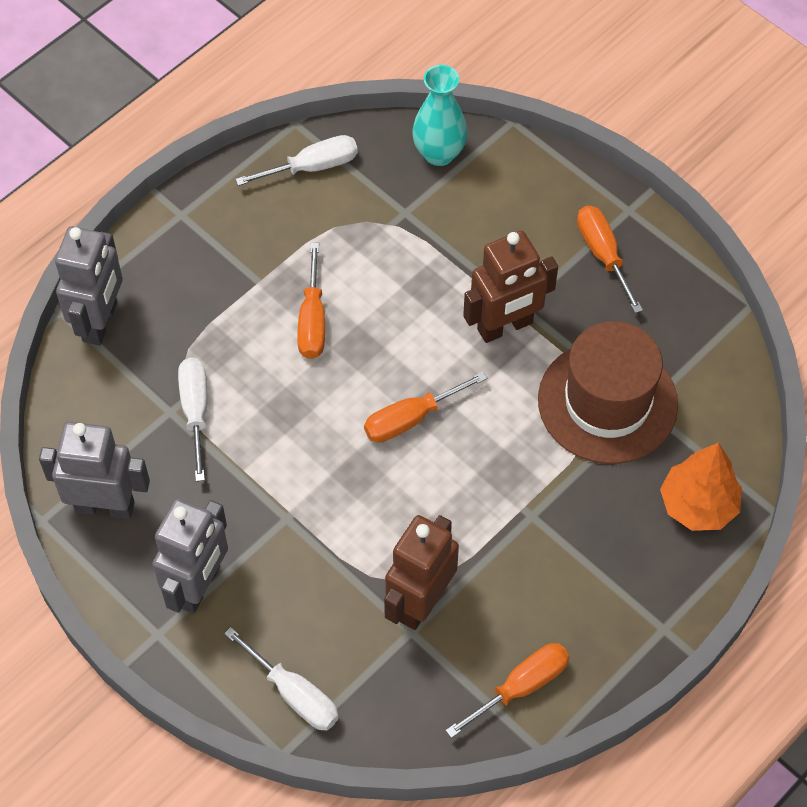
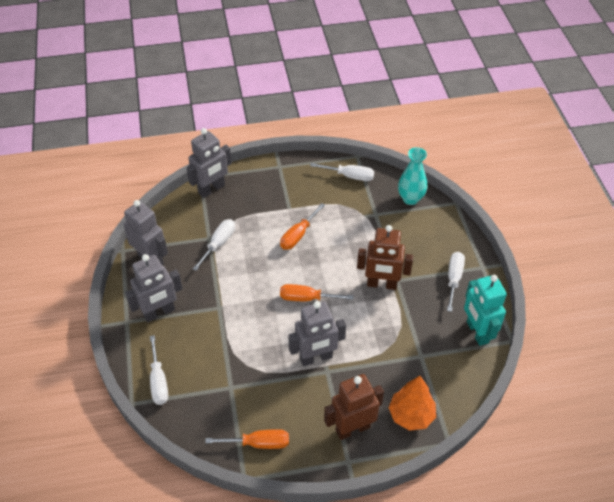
camera: 35 degrees right, 10 degrees down
(420, 602) = (245, 377): brown robot -> brown robot (352, 428)
(500, 505) = (316, 358): none -> grey robot
(603, 254) = (454, 279): orange screwdriver -> white screwdriver
(607, 402) = (404, 343): brown hat -> none
(695, 320) = (477, 332): none -> turquoise robot

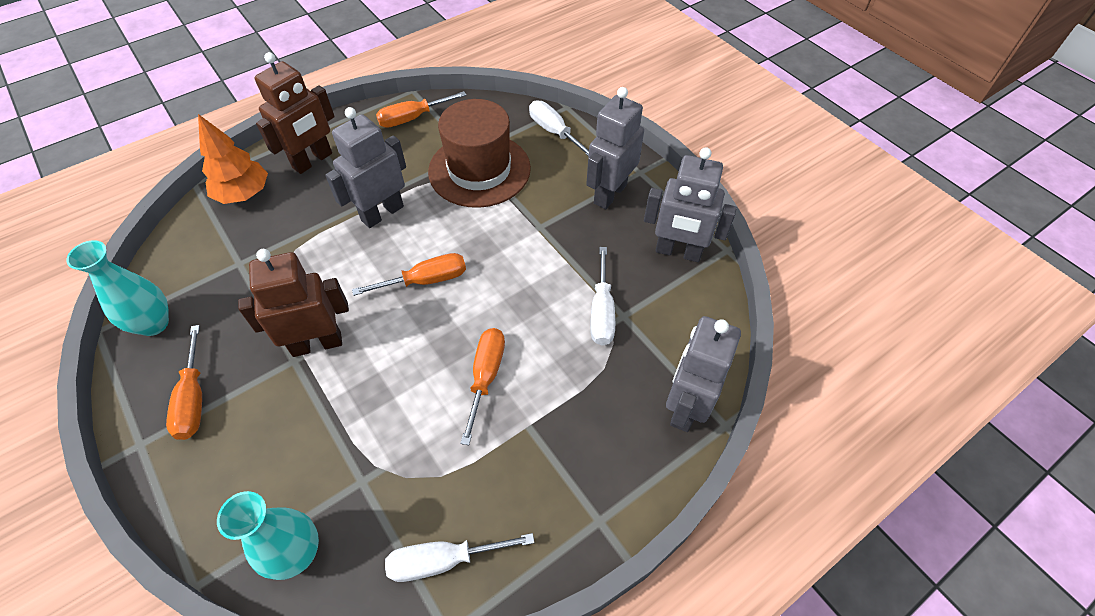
camera: 155 degrees right, 5 degrees up
(233, 368) = (479, 170): none -> brown hat
(454, 279) = (193, 399): white screwdriver -> orange screwdriver
(477, 332) = (154, 324): turquoise robot -> turquoise vase

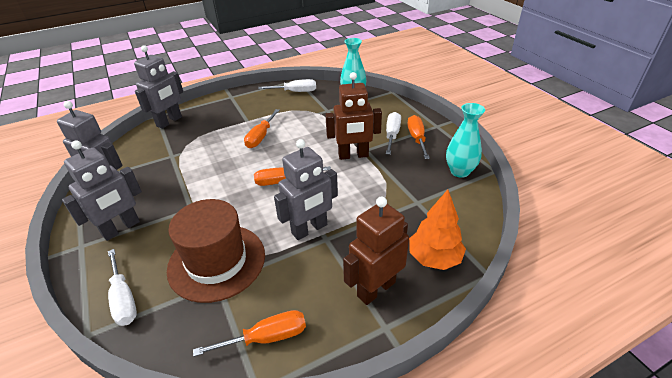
camera: 170 degrees left, 15 degrees down
(601, 312) = (182, 158): white screwdriver -> white screwdriver (392, 135)

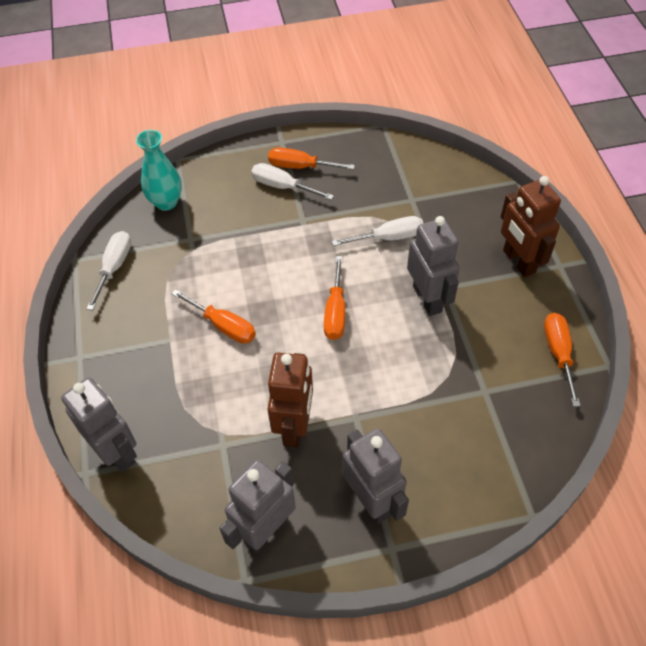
camera: 75 degrees left, 15 degrees up
(124, 299) = (491, 484): white screwdriver -> white screwdriver (389, 238)
(217, 261) = (455, 391): brown hat -> none
(353, 155) = (310, 233): brown robot -> brown robot (294, 426)
(434, 258) = (491, 210): orange tree -> none
(459, 171) = (375, 151): turquoise vase -> none

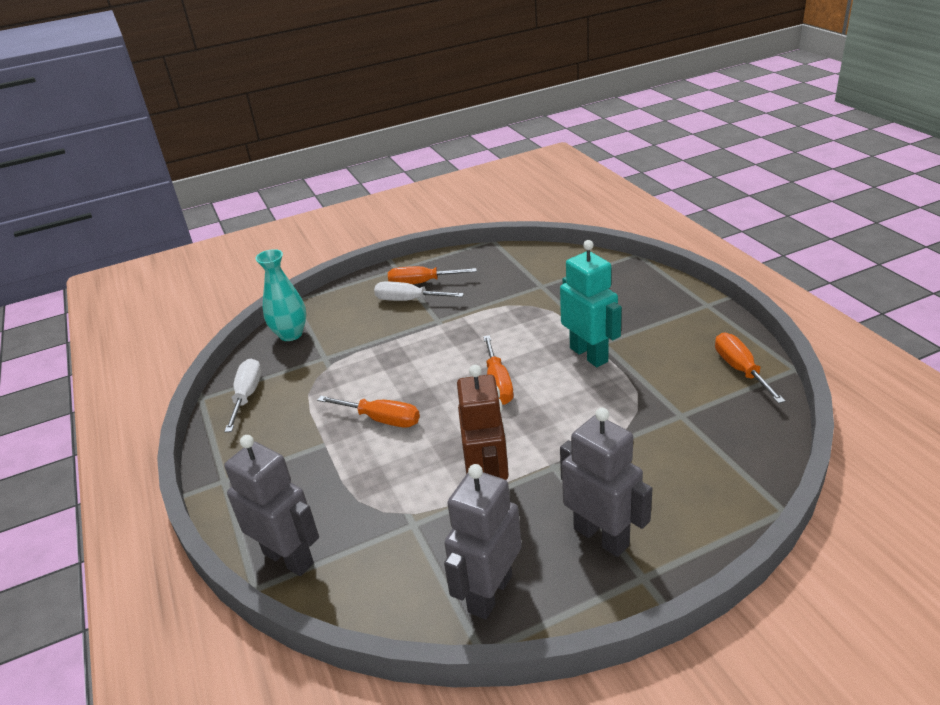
camera: 10 degrees left, 20 degrees down
(389, 238) = (530, 317): white screwdriver -> none
(427, 299) = (589, 354): grey robot -> turquoise robot
(518, 261) = (666, 309): brown robot -> none

